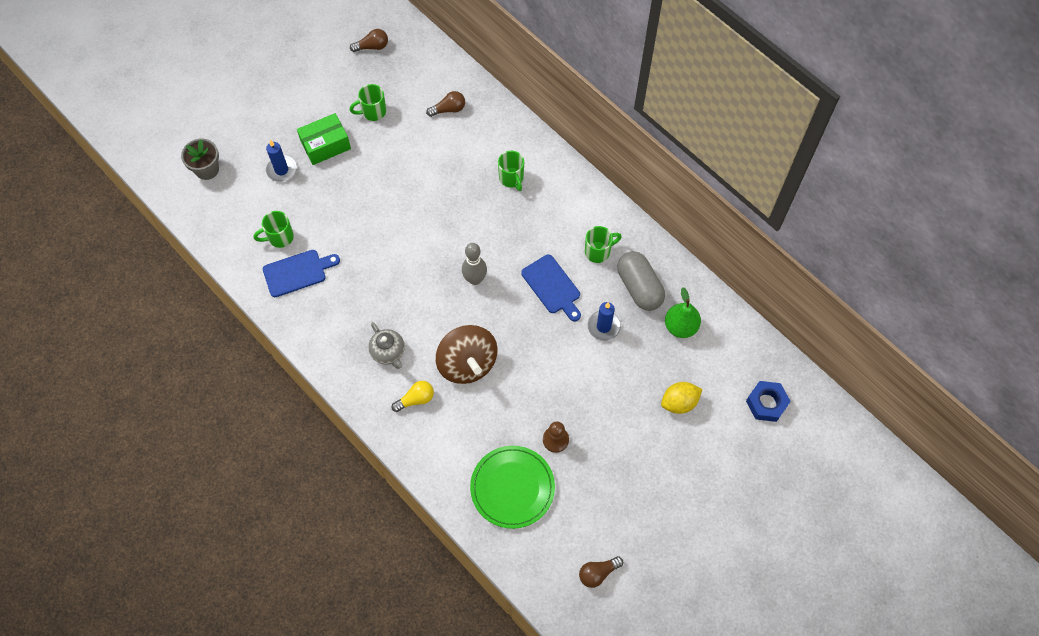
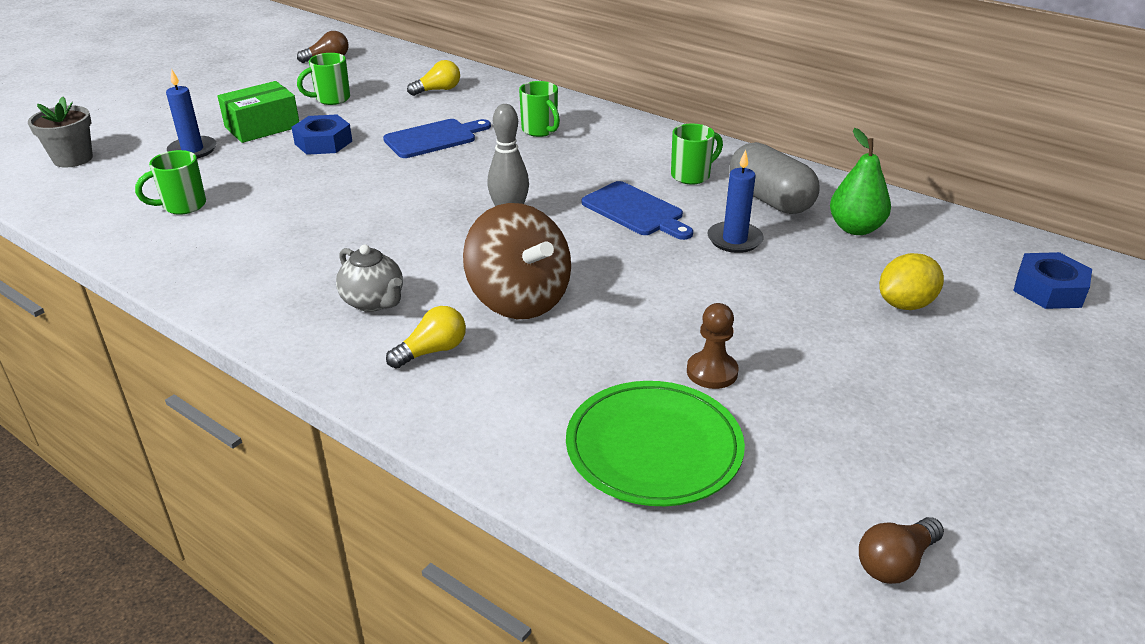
camera: 10 degrees left, 30 degrees down
(297, 272) = (210, 235): blue cutting board -> blue cutting board (434, 138)
(366, 173) = (323, 142): none -> blue nut
(448, 109) = (438, 90): brown light bulb -> yellow light bulb

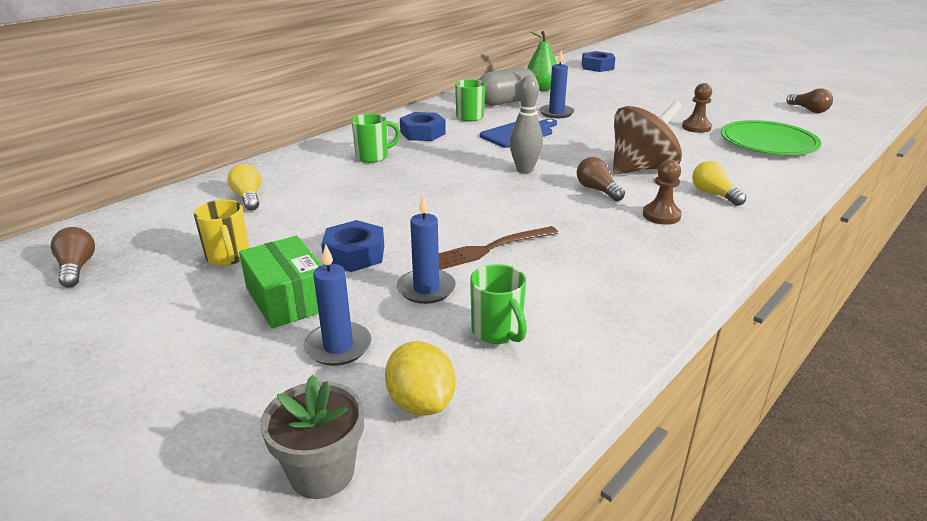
camera: 85 degrees left, 5 degrees down
(257, 175) = (426, 289): none -> blue candle
(317, 199) = (489, 249): none -> brown fork
(331, 99) = (228, 257): green mug -> yellow mug
(373, 302) = (661, 215): grey teapot -> brown pawn
(434, 138) = (369, 198): blue cutting board -> none
(449, 262) = (597, 190): none -> brown light bulb
(620, 150) = (422, 133): none -> blue nut
(905, 304) = (617, 88): yellow lemon -> yellow lemon (421, 403)

